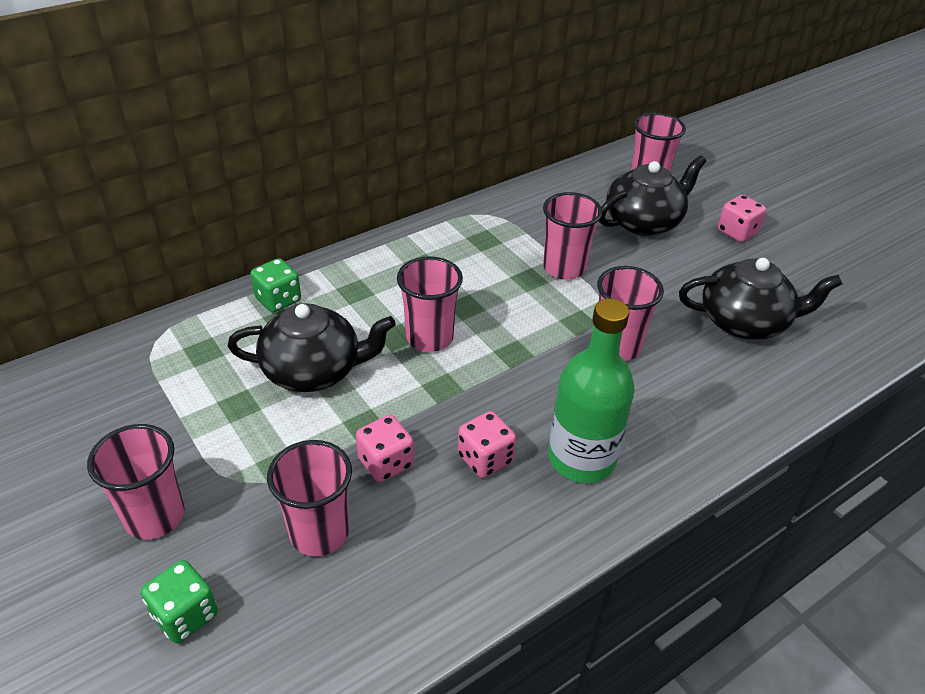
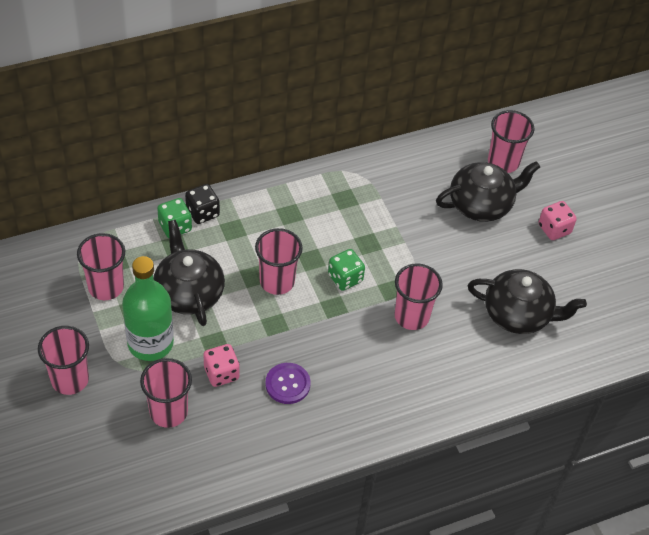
camera: 10 degrees right, 10 degrees up
(185, 615) = (81, 446): green dice -> green dice (345, 278)
(311, 280) = (202, 213): none -> black dice
(313, 370) = (188, 292): black teapot -> black teapot turned 120 degrees counterclockwise
(485, 459) = (287, 384): pink dice -> purple button
(564, 268) = (398, 238): pink cup -> pink cup (106, 287)
(581, 458) = (352, 397): green bottle -> green bottle (150, 343)

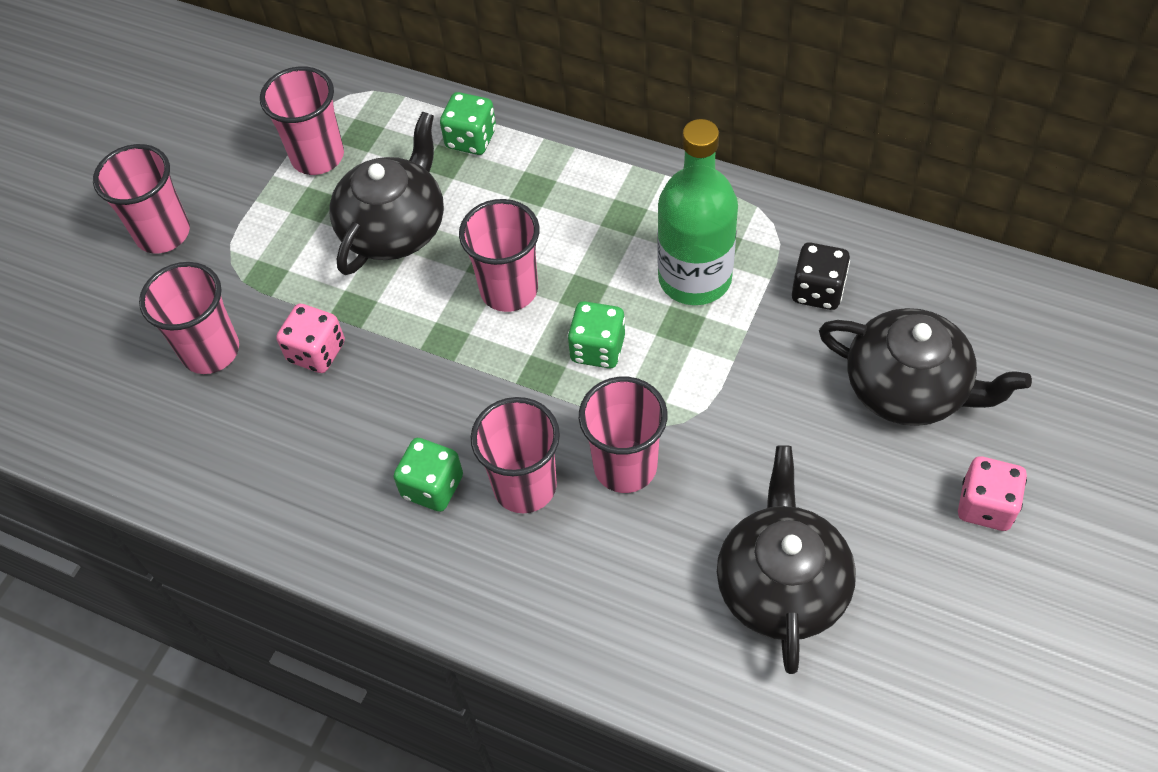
camera: 55 degrees right, 5 degrees up
(150, 343) = (286, 256): green bottle -> green bottle (695, 278)
(202, 213) = (521, 144): black dice -> black dice (817, 291)
(287, 384) = (372, 427): purple button -> none
(344, 386) = (432, 486): none -> green dice
(503, 162) = (1014, 352): pink cup -> pink cup (525, 486)
(518, 314) = (781, 585): black teapot -> black teapot turned 150 degrees counterclockwise

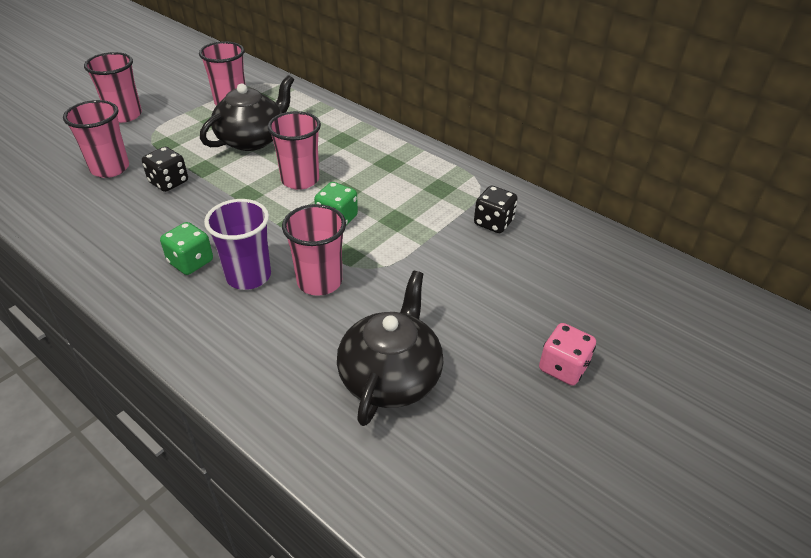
camera: 10 degrees right, 15 degrees down
(316, 352) = (169, 182): pink dice -> black dice
(471, 139) = (320, 113): green dice -> none
(525, 486) = (248, 276): pink cup -> purple cup
(695, 278) = (417, 199): green bottle -> none
(908, 388) = (533, 286): black teapot -> none

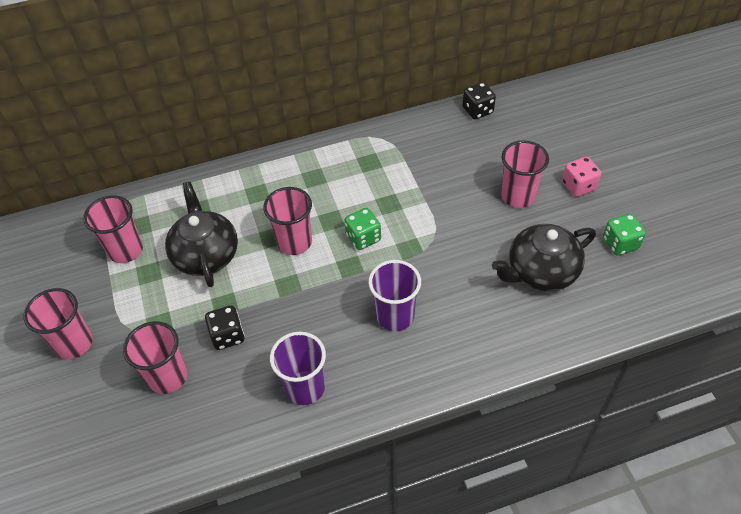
camera: 55 degrees left, 10 degrees up
(129, 247) = (305, 388): none -> purple cup
(191, 262) = (353, 349): green dice -> green dice (620, 243)
(319, 282) = (429, 275): pink cup -> pink cup (518, 196)
(390, 376) = (541, 271): black teapot -> black teapot turned 75 degrees counterclockwise
(493, 222) = (429, 152): black dice -> black dice (477, 110)

